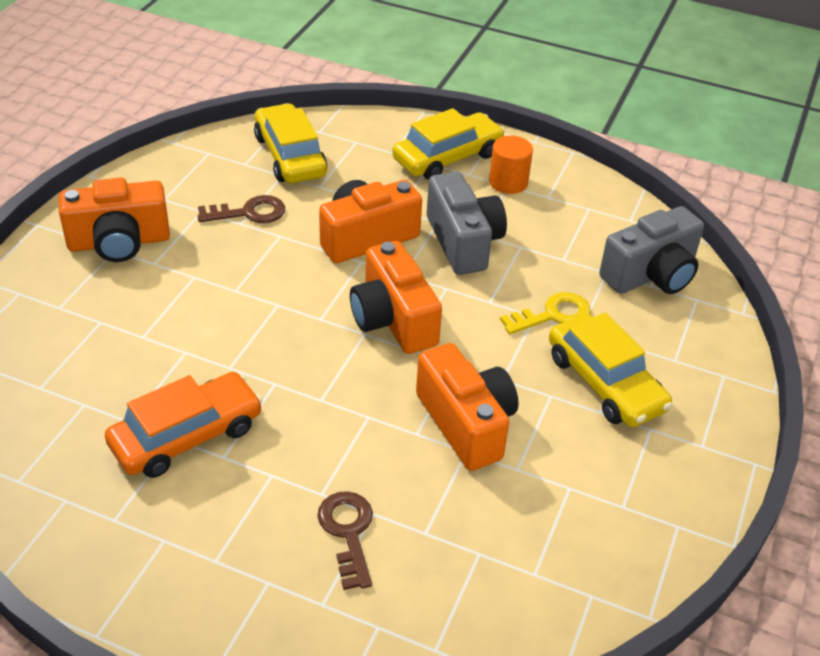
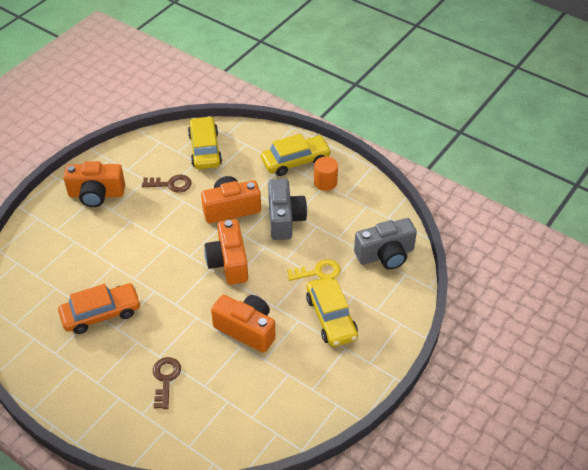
camera: 15 degrees right, 5 degrees up
(466, 423) = (246, 329): orange camera -> orange camera turned 45 degrees counterclockwise

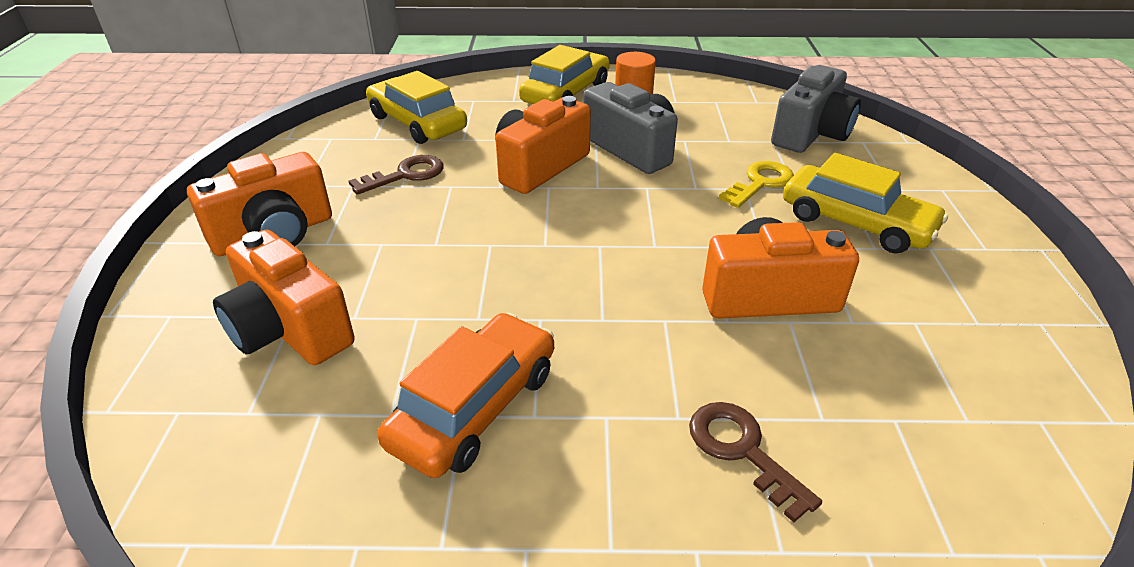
camera: 35 degrees left, 10 degrees down
(228, 262) = (618, 226): orange camera -> orange camera (289, 329)

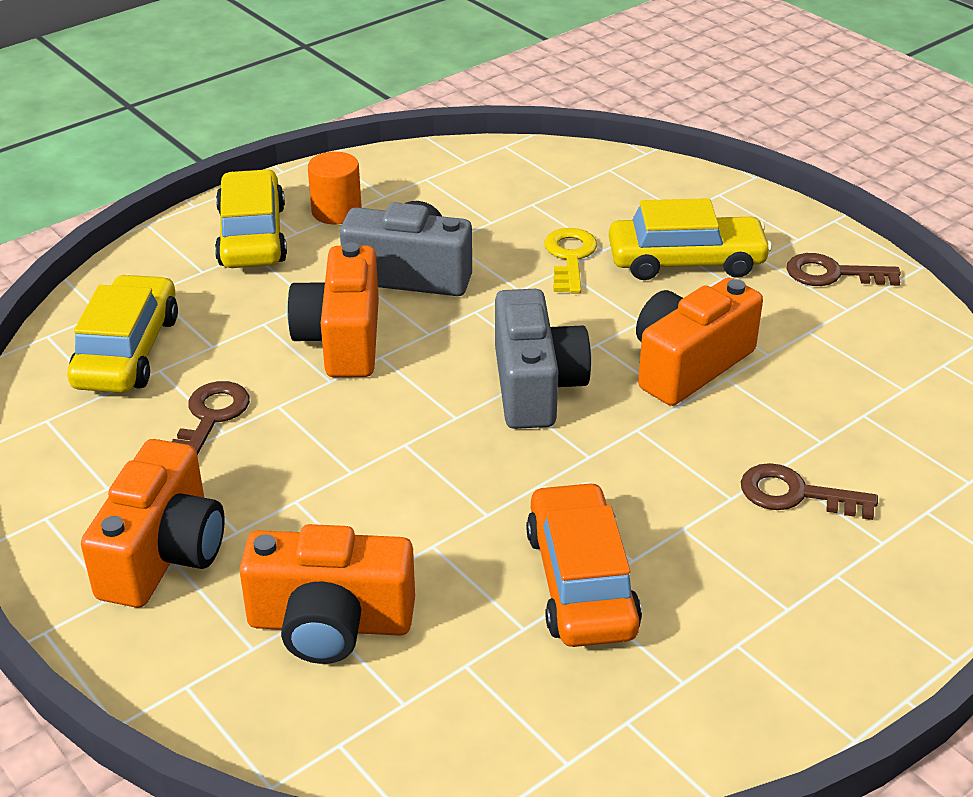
camera: 40 degrees left, 0 degrees up
(417, 123) = (127, 351): yellow car -> yellow car turned 90 degrees clockwise
(811, 134) = (556, 180): grey camera -> grey camera (535, 386)
(992, 288) = (832, 274): none -> brown key

